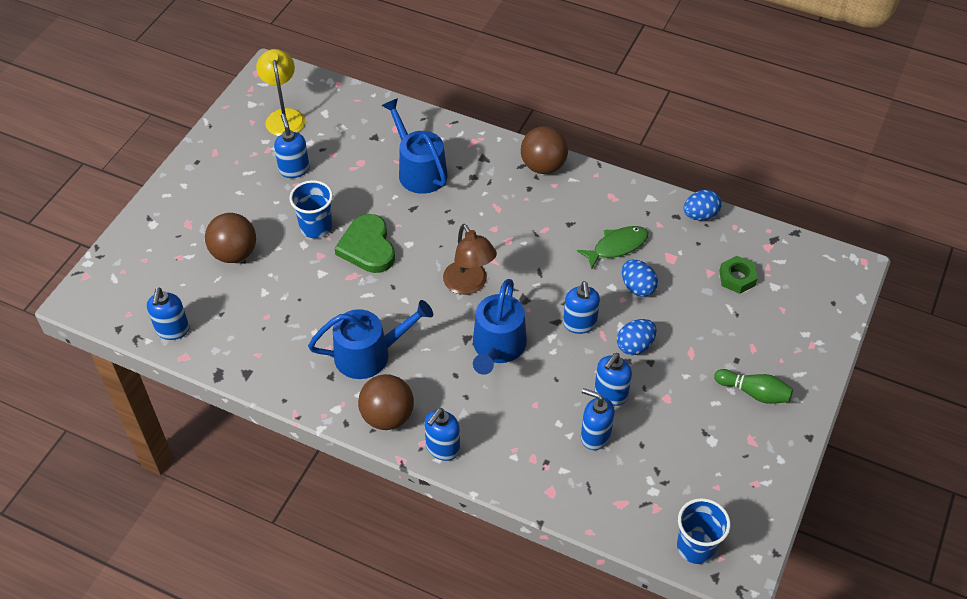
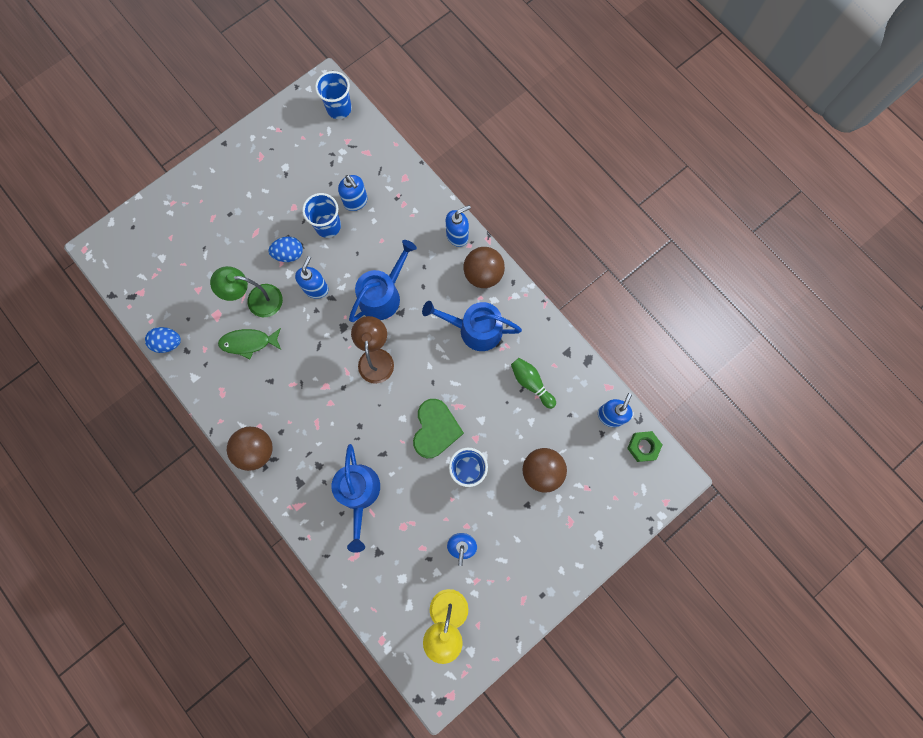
camera: 155 degrees left, 25 degrees up
(610, 394) = (328, 226): blue soap dispenser -> blue cup
(637, 287) = (257, 300): blue egg -> green lamp
(737, 278) = (182, 276): green nut -> green nut (643, 447)
(754, 393) = (235, 186): green bowling pin -> green bowling pin (531, 383)

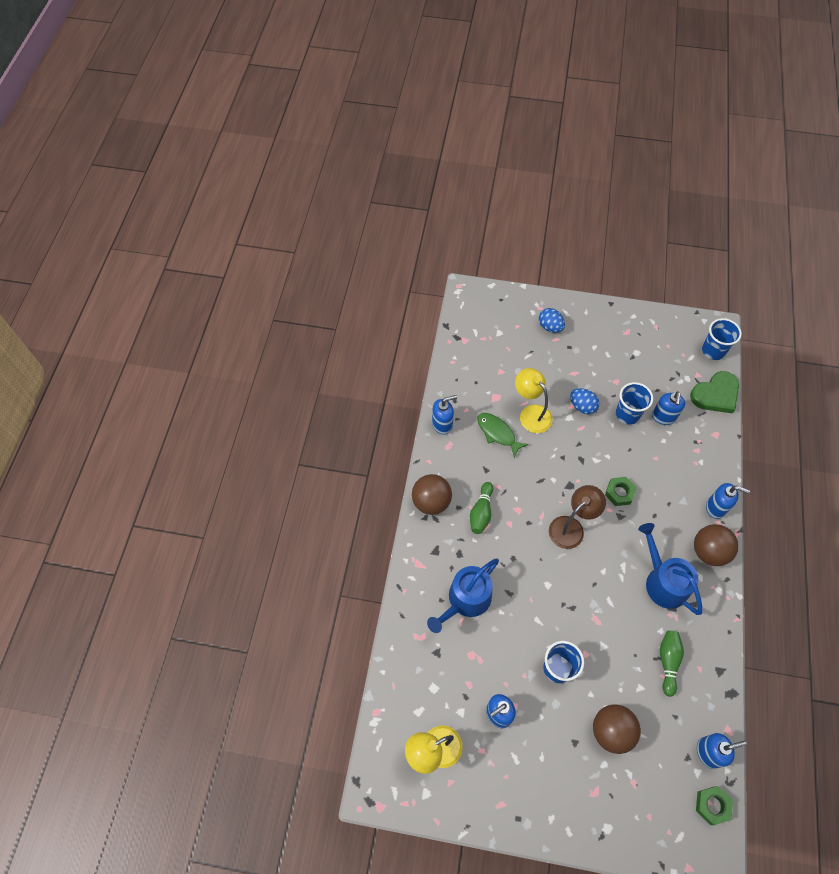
camera: 50 degrees right, 15 degrees down
(168, 343) = (449, 384): blue egg -> blue egg (550, 327)
(257, 300) = (531, 413): green lamp -> yellow lamp
(301, 417) = (481, 512): none -> green bowling pin
(316, 288) = (577, 444): blue soap dispenser -> blue soap dispenser (442, 424)
(383, 295) = (619, 493): blue watering can -> green nut
(435, 429) = (563, 617): green heart -> green heart (715, 394)

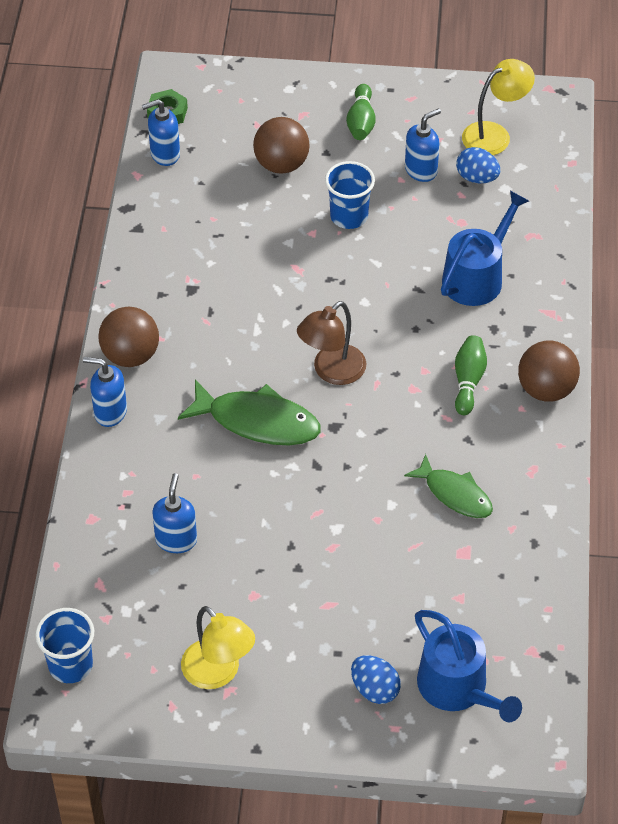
camera: 175 degrees right, 10 degrees down
(442, 424) = (548, 501): blue soap dispenser -> none
(531, 413) = (401, 529): yellow lamp -> yellow lamp (218, 673)
(582, 406) = (314, 547): blue egg -> blue egg (477, 178)
(619, 493) = (257, 421): green nut -> green fish
(627, 414) = (237, 540): blue cup -> none
(663, 581) = (201, 316): blue watering can -> blue watering can (457, 688)
(668, 662) = (204, 232): green bowling pin -> green bowling pin (361, 122)
(715, 394) = (80, 584): green heart -> none

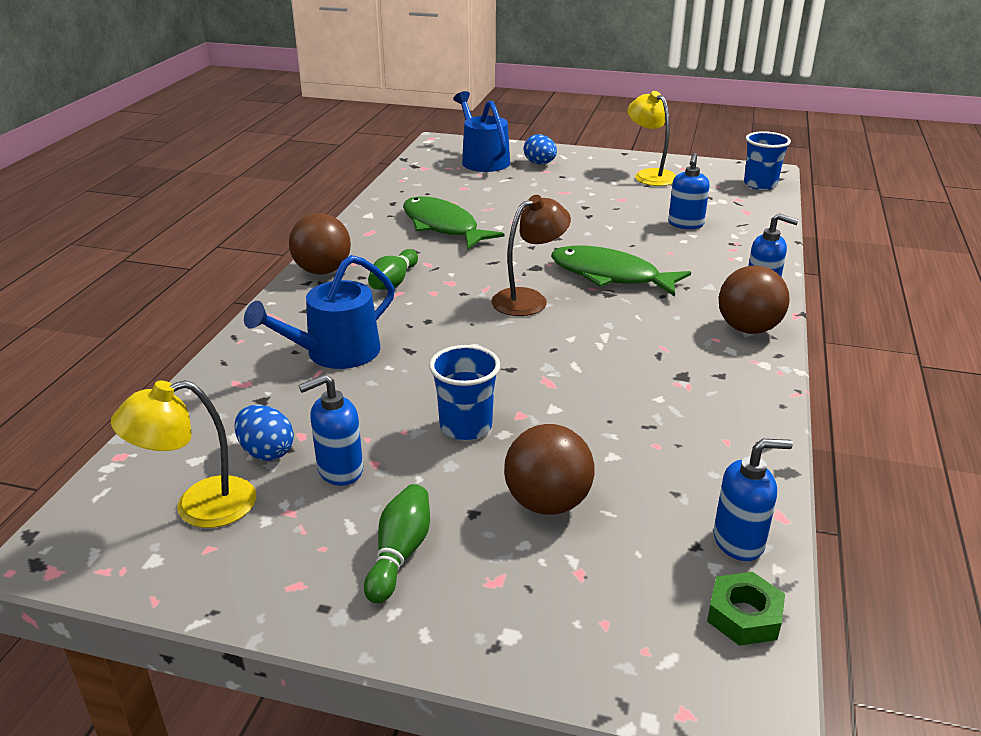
camera: 170 degrees left, 20 degrees down
(454, 494) = (443, 226): green fish -> green fish, size x1.51

